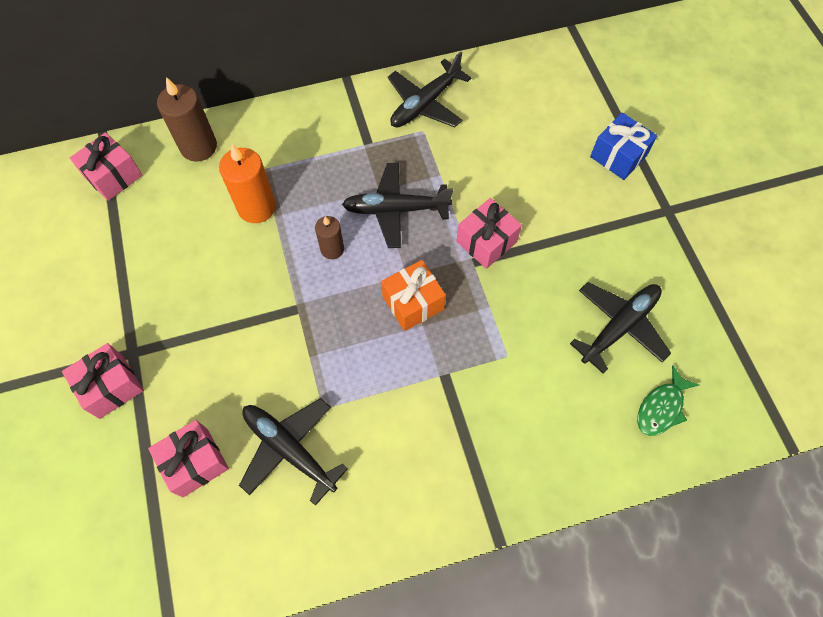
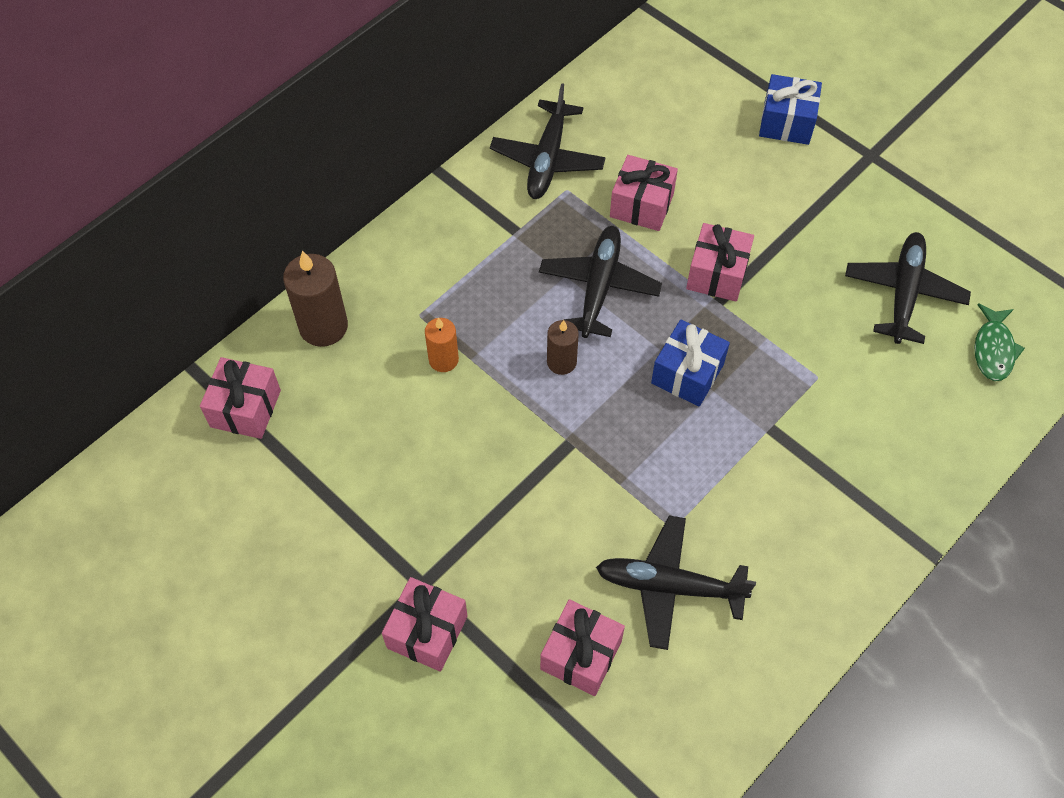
camera: 30 degrees left, 5 degrees down
(256, 207) = (443, 360): orange candle -> orange candle, size x0.60
(396, 209) = (599, 287): black plane -> black plane turned 135 degrees clockwise
(413, 303) = (687, 374): orange gift -> blue gift
(467, 166) = (641, 205): none -> pink gift

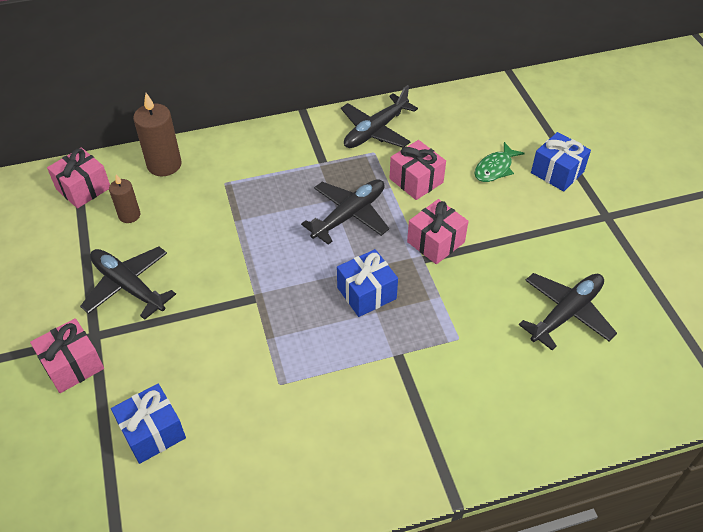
camera: 30 degrees right, 10 degrees down
(443, 360) = (217, 214): orange candle -> none
(561, 362) = (289, 248): brown candle -> brown candle (129, 215)
(581, 655) = (152, 432): pink gift -> blue gift
(669, 586) = (246, 420): black plane -> black plane (128, 286)
(993, 349) = (612, 383): green fish -> green fish (495, 168)

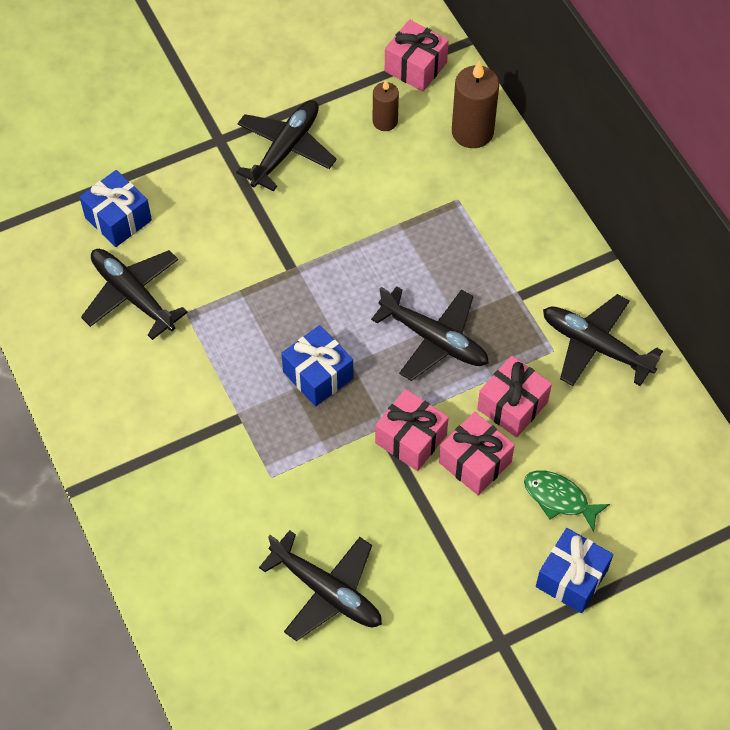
camera: 80 degrees right, 10 degrees up
(72, 365) = (182, 133): pink gift -> pink gift (475, 462)
(247, 427) = (133, 295): none -> black plane

